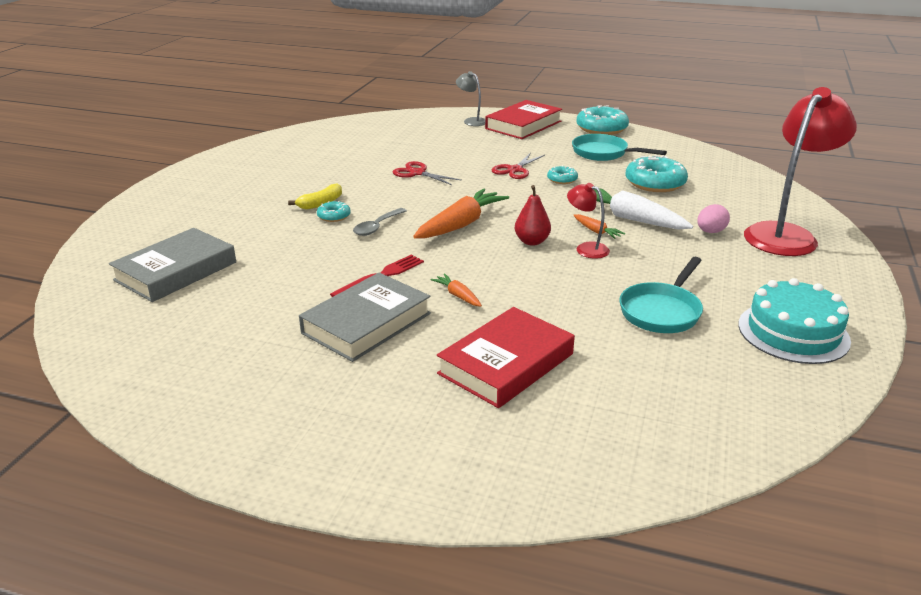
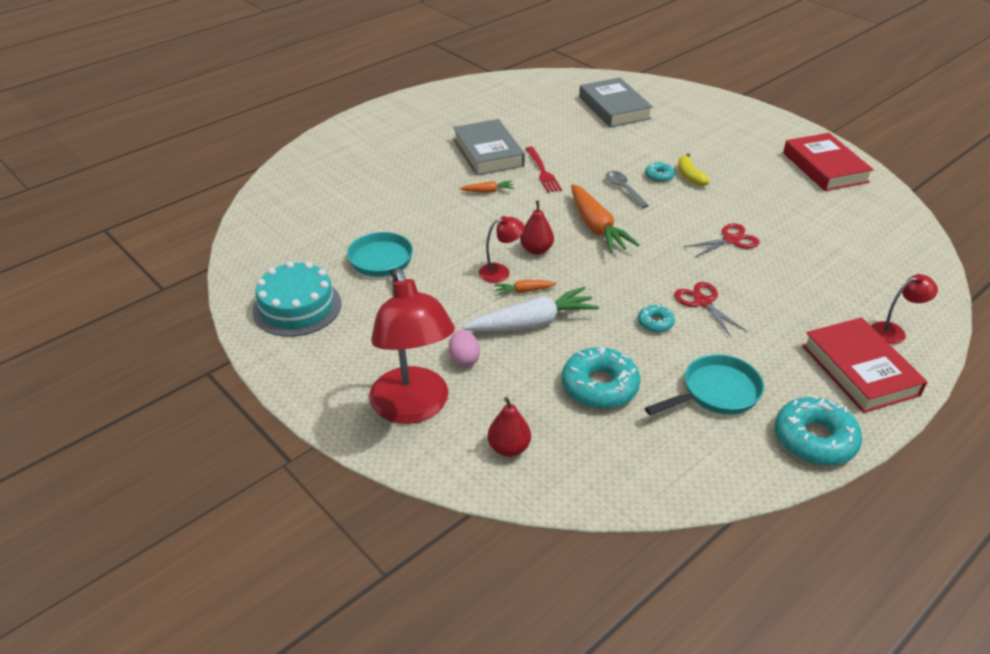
camera: 120 degrees right, 10 degrees up
(471, 121) = (894, 331): grey lamp -> red lamp
(506, 363) = (398, 183): red book -> red book (825, 167)
(754, 196) = (509, 448): none -> red pear

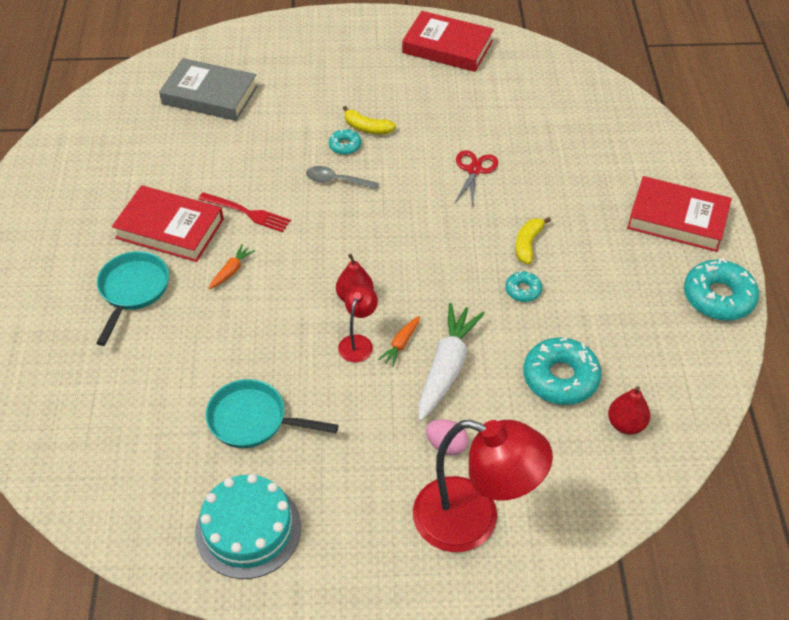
camera: 50 degrees left, 10 degrees up
(488, 152) = (170, 229): grey book -> red book
(509, 448) = (575, 484): red pear -> red pear (626, 424)
(596, 227) = (368, 236): orange carrot -> none
(703, 302) = (528, 244): red scissors -> yellow banana
(715, 393) = (629, 314): turquoise pan -> turquoise pan (132, 291)
(894, 331) = (658, 169): red lamp -> none

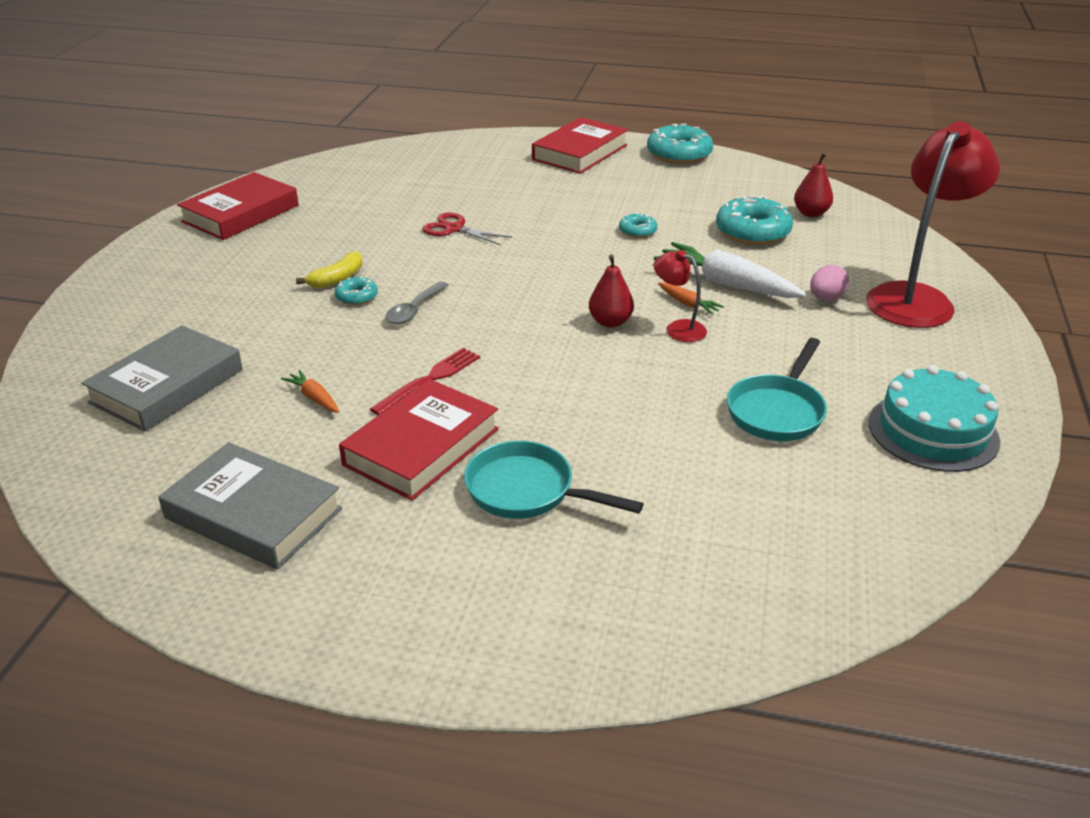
camera: 75 degrees left, 15 degrees down
(94, 174) = (254, 513): none -> grey book
(231, 271) = (528, 402): orange carrot -> orange carrot (314, 398)
(528, 244) = (577, 219): yellow banana -> none

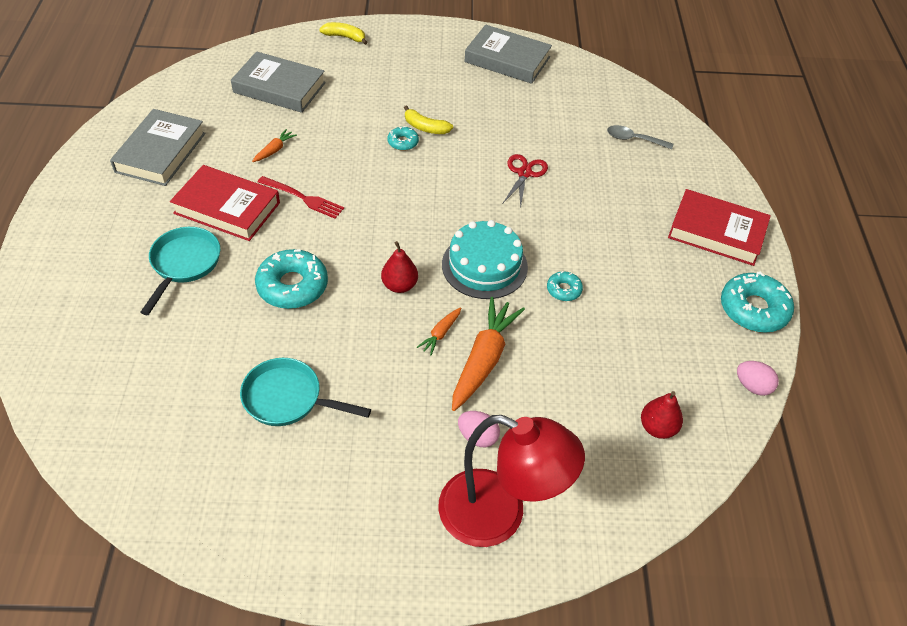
camera: 75 degrees right, 15 degrees up
(87, 321) = (345, 37): none -> yellow banana
(240, 213) = (507, 59): red book -> grey book
(414, 310) = (391, 174): grey spoon -> grey spoon (633, 139)
(678, 328) = (399, 329): red lamp -> none
(726, 284) = (484, 359): white carrot -> orange carrot
(752, 231) = (595, 377): turquoise donut -> turquoise donut (292, 286)
(765, 169) = (752, 386): none -> pink egg
(933, 431) = (271, 509): turquoise cake -> turquoise cake (484, 265)

